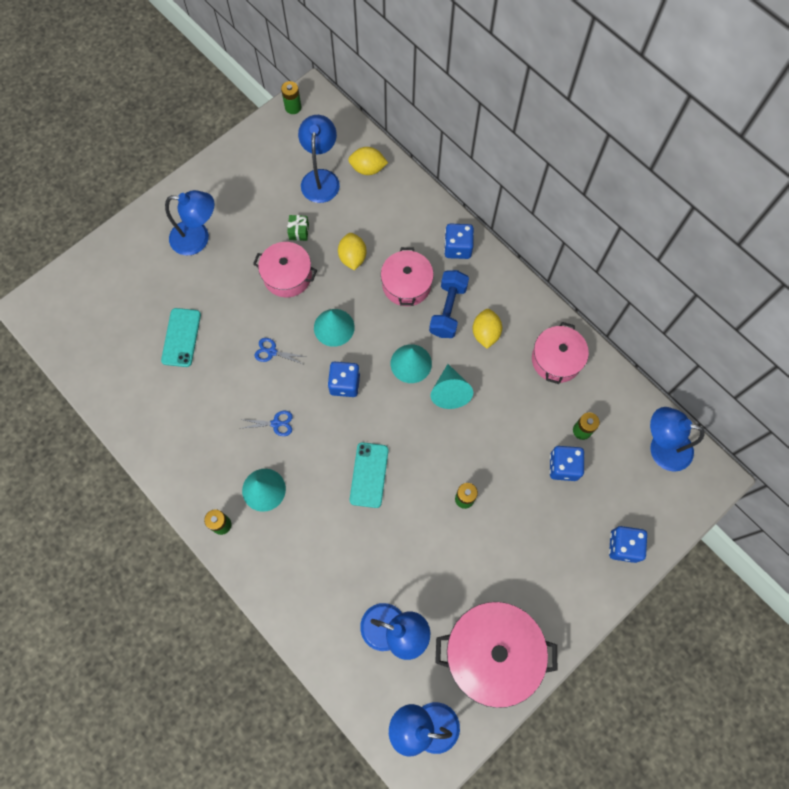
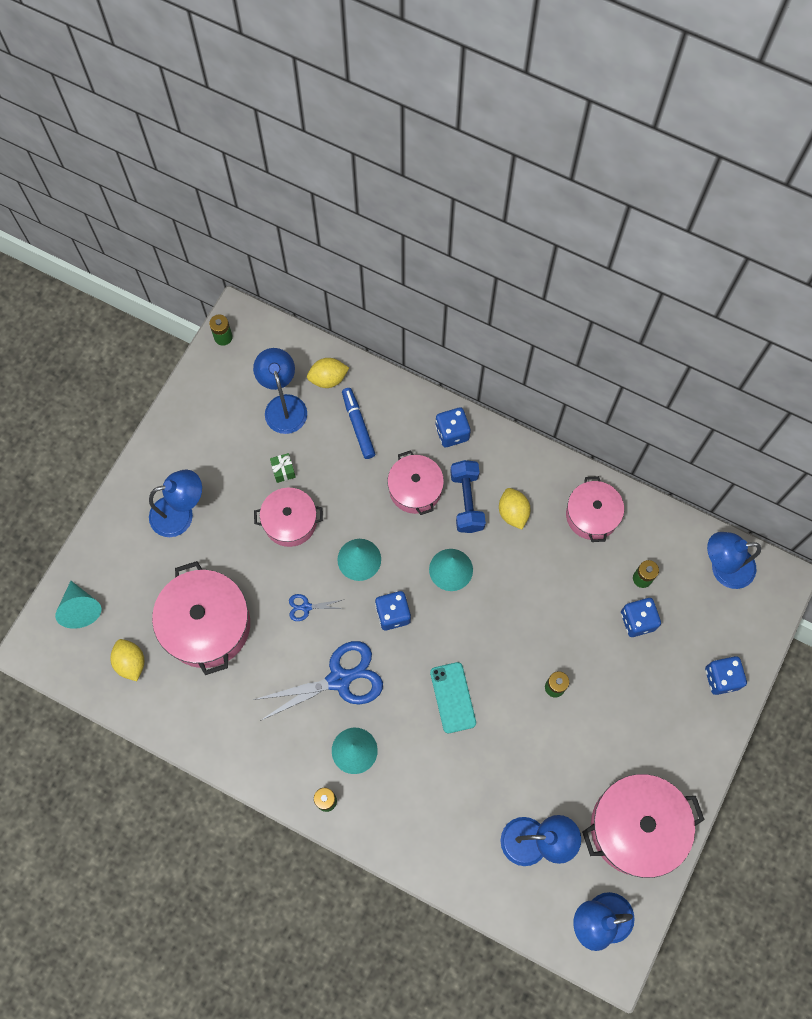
camera: 20 degrees left, 0 degrees up
(181, 337) = (206, 625): turquoise phone -> pink pot
(276, 423) = (340, 679): blue scissors -> blue scissors, size x2.25
(352, 257) = (349, 479): yellow lemon -> yellow lemon (131, 662)
(378, 215) = (358, 425): none -> blue marker
(450, 391) = (500, 585): turquoise cone -> turquoise cone (80, 608)

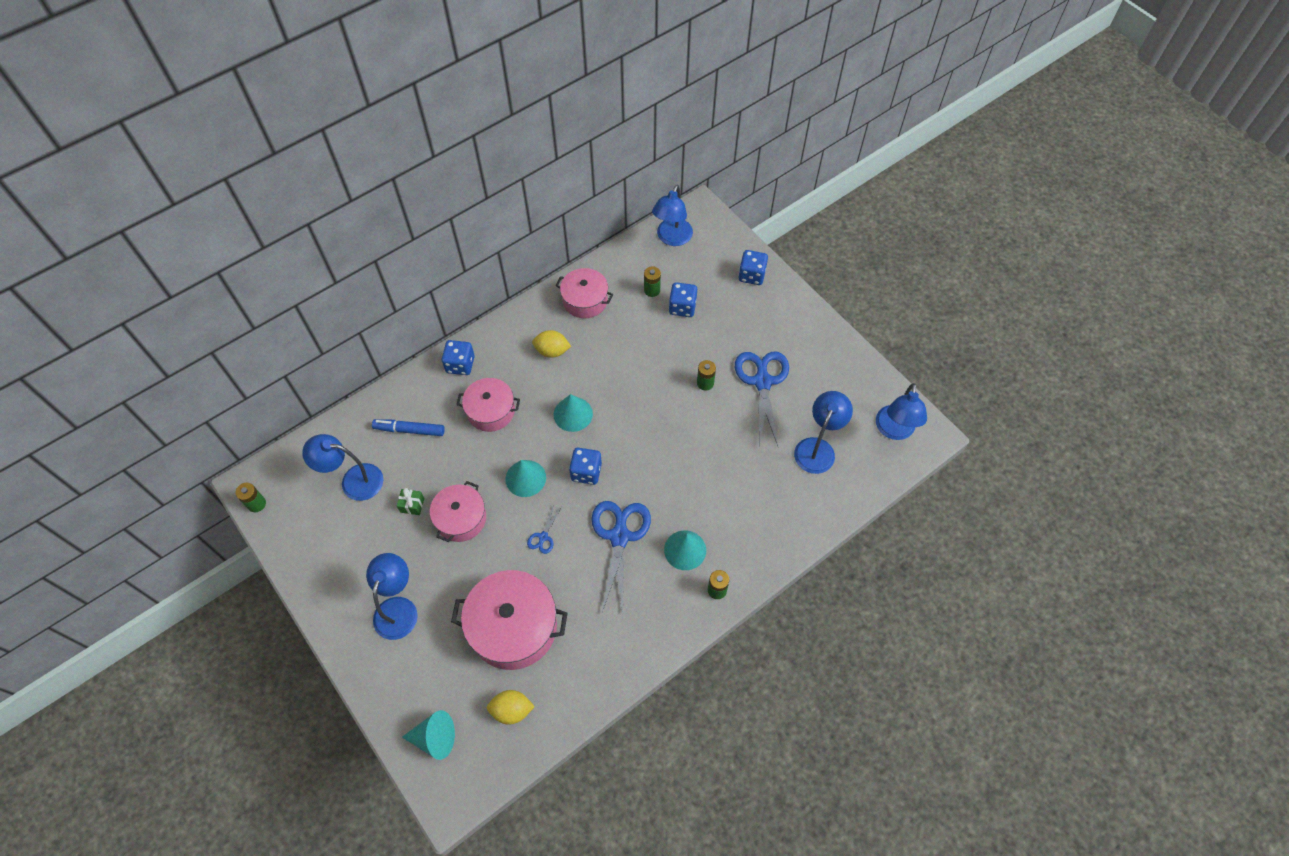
camera: 65 degrees left, 10 degrees down
(328, 379) = (353, 435): yellow lemon -> none
(452, 697) = (677, 457): turquoise phone -> none
(467, 501) = (523, 379): blue dumbbell -> none
(588, 748) = (762, 381): none -> blue scissors
(636, 827) = (836, 376): pink pot -> none

